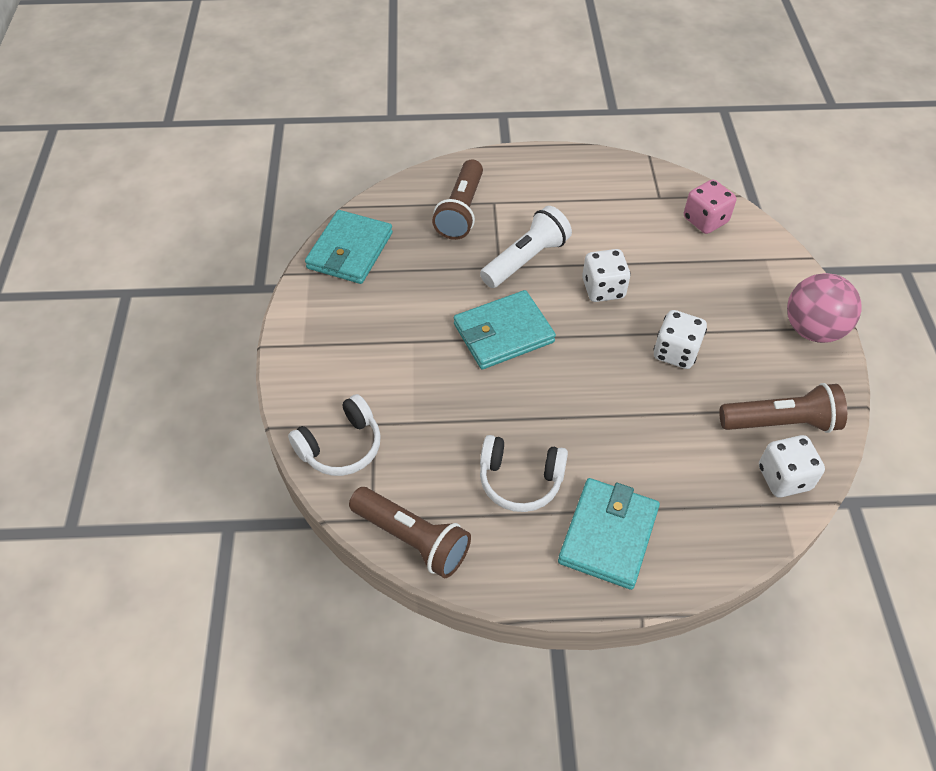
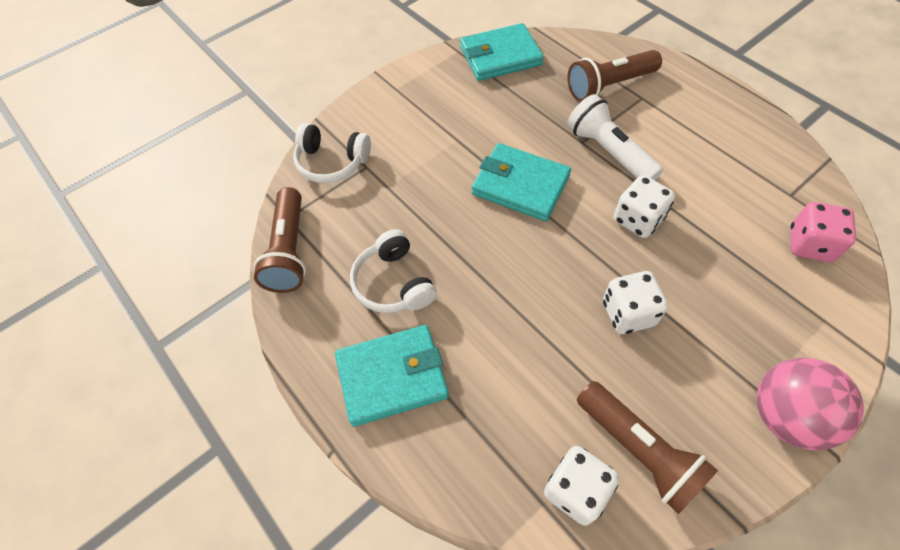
camera: 55 degrees right, 5 degrees up
(526, 259) = (608, 152): white flashlight -> white flashlight turned 135 degrees counterclockwise

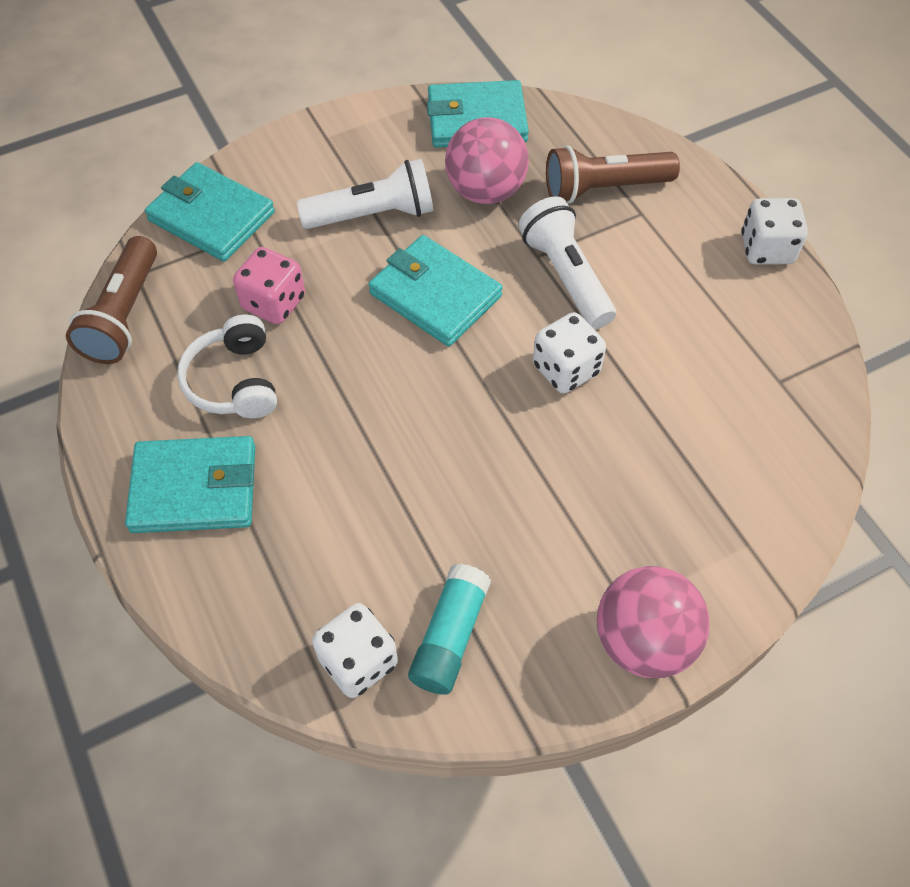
camera: 10 degrees right, 0 degrees up
(332, 162) = (211, 216): white headphones -> turquoise wallet
(452, 136) = (373, 214): none -> white flashlight
(527, 104) = (485, 191): none -> pink ball
(628, 313) = (504, 480): white dice -> white dice (766, 249)
(639, 451) = (450, 636): brown flashlight -> turquoise glue stick
(810, 245) = (772, 448): pink dice -> pink dice (274, 303)

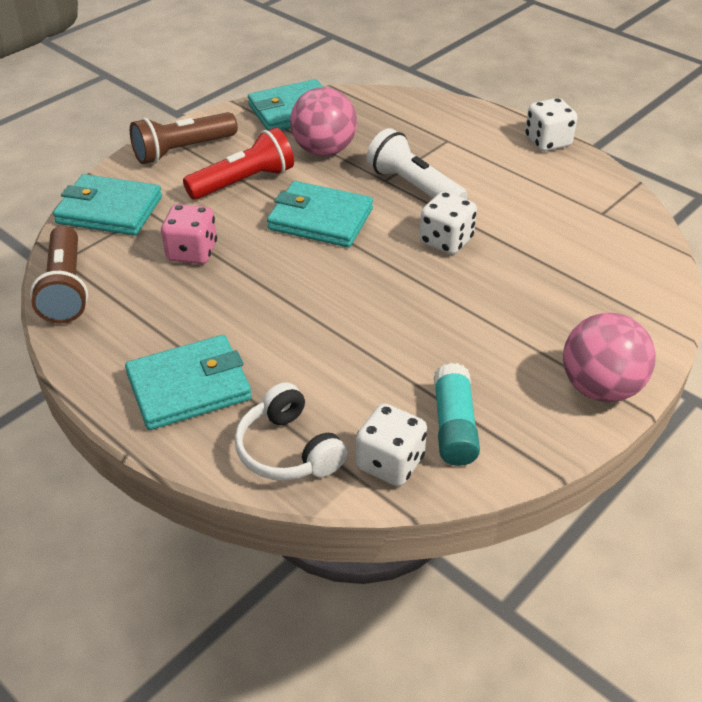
camera: 20 degrees left, 15 degrees down
(234, 381) = (186, 309): white headphones -> white headphones (288, 450)
(373, 214) = (243, 182): white flashlight -> red flashlight
(604, 189) = (412, 132): brown flashlight -> brown flashlight (182, 150)

